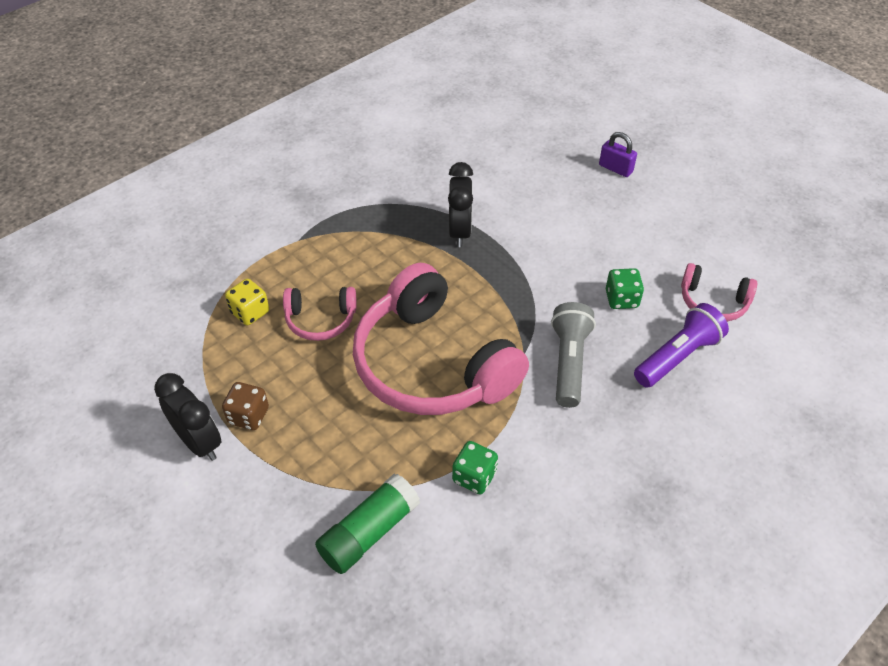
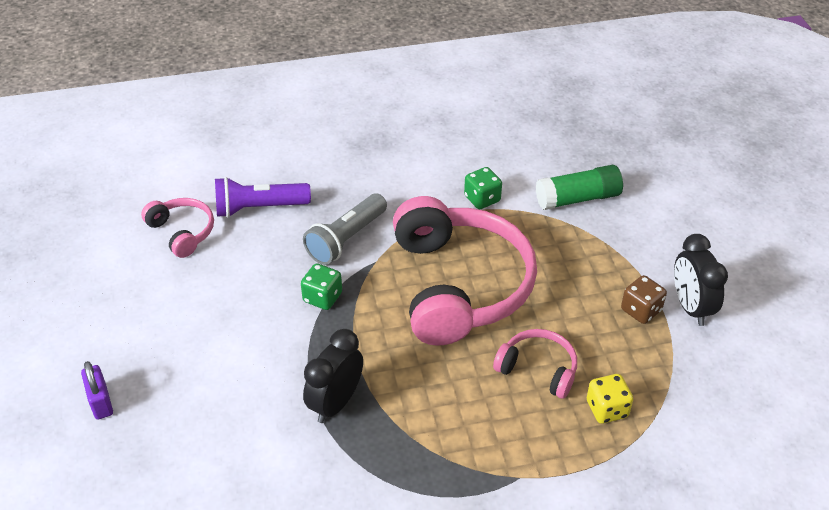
camera: 150 degrees left, 5 degrees down
(621, 299) = (252, 267): green dice -> green dice (322, 297)

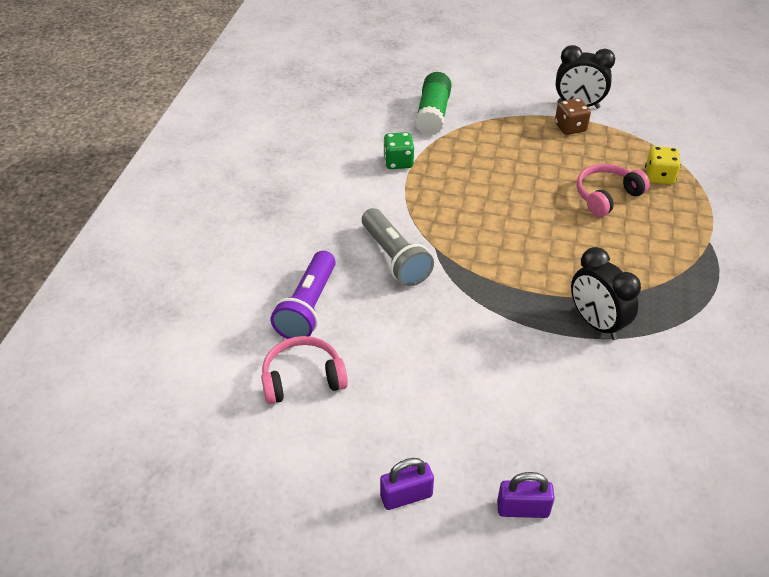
camera: 65 degrees left, 0 degrees up
(91, 327) = (406, 496): none -> purple padlock
(322, 297) = (462, 295): green dice -> none
(459, 285) = (494, 208): pink headphones -> none

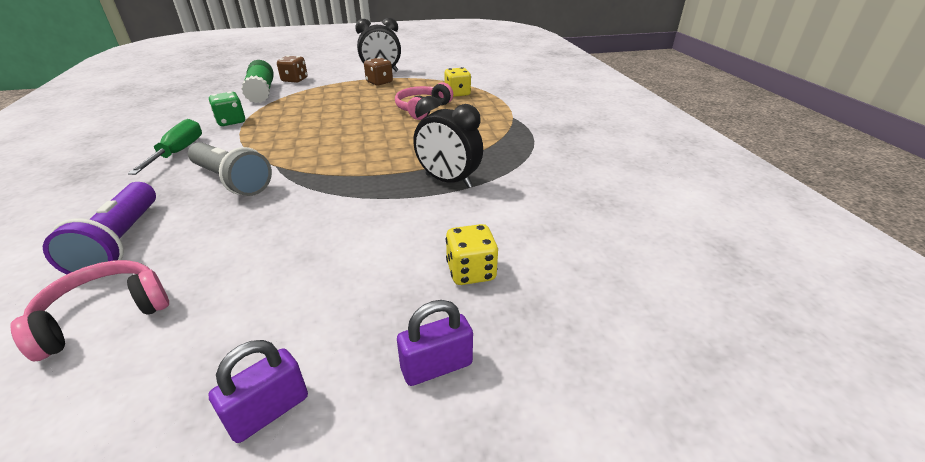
camera: 25 degrees left, 10 degrees down
(349, 200) = (178, 152): none -> green screwdriver
(472, 97) = (294, 80): none -> brown dice
(578, 438) = (471, 272): none -> yellow dice

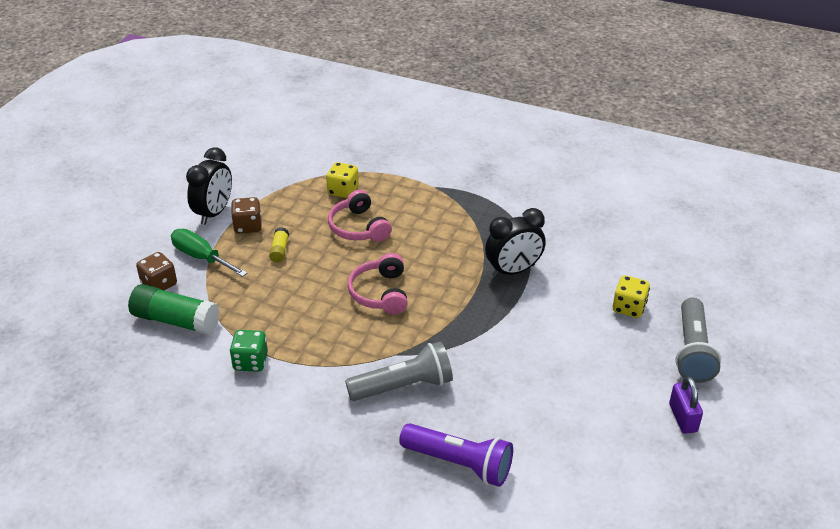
camera: 55 degrees left, 5 degrees up
(104, 315) = (553, 476): pink headphones -> pink headphones (380, 293)
(178, 152) = (301, 412): green screwdriver -> green screwdriver (201, 257)
(365, 96) = (279, 250): none -> yellow glue stick
(436, 366) = (692, 351): purple padlock -> grey flashlight

